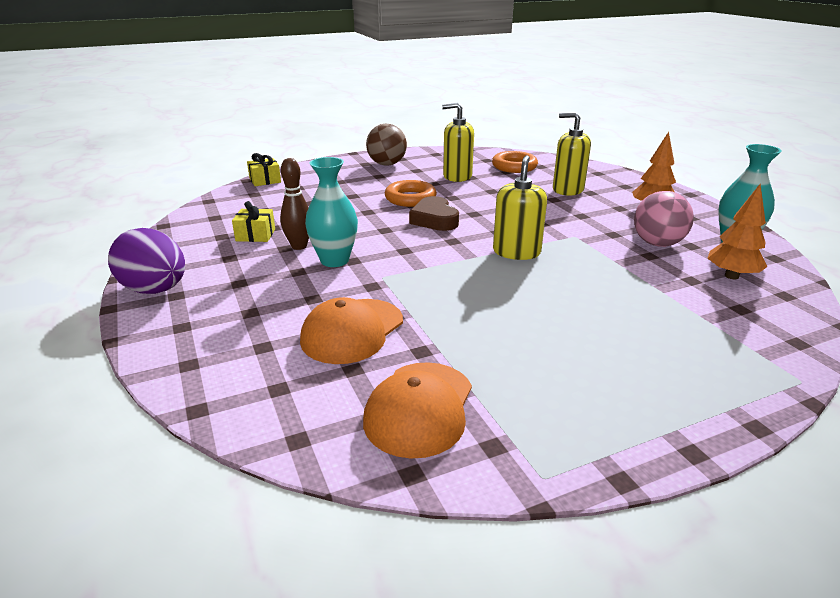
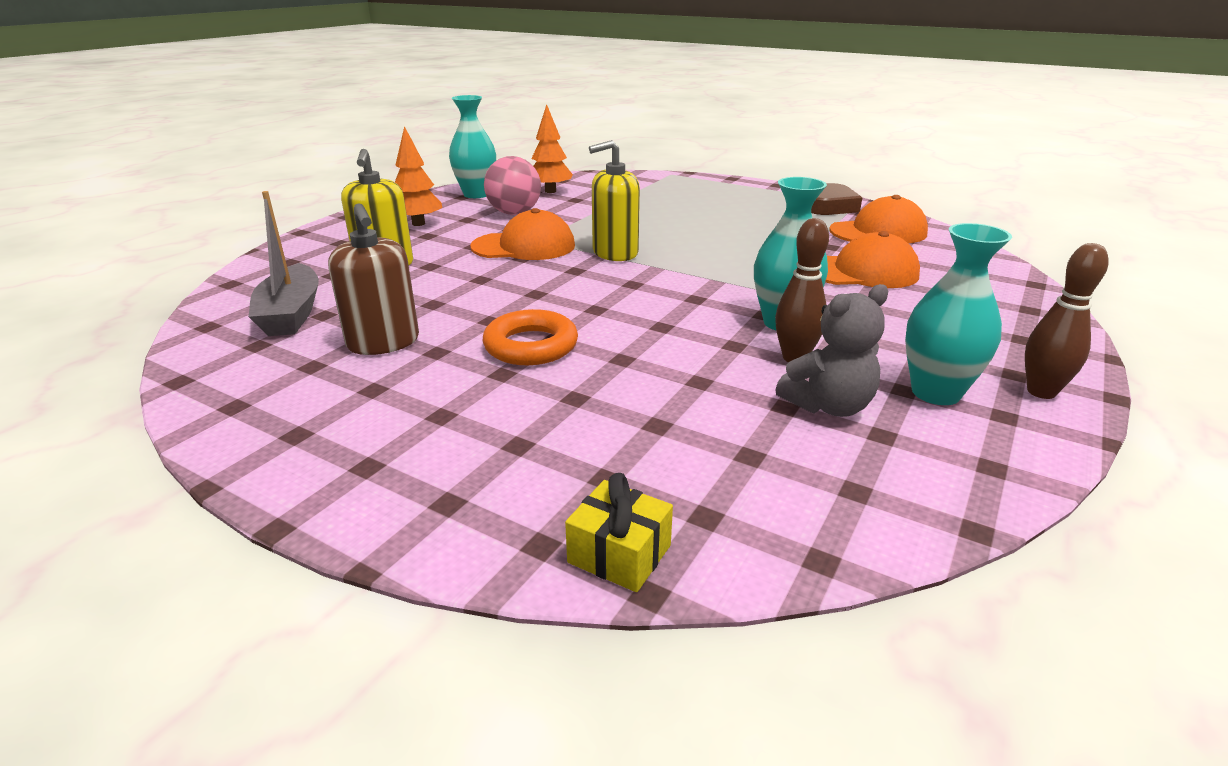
camera: 125 degrees left, 0 degrees up
(155, 290) = (1041, 392): purple egg -> brown bowling pin
(212, 263) = (935, 393): none -> turquoise vase
(255, 235) = (828, 406): yellow gift -> grey teddy bear
(387, 164) = (354, 434): brown ball -> none
(434, 219) = (588, 308): brown heart -> brown heart (830, 207)
(457, 176) = (383, 342): yellow soap dispenser -> brown soap dispenser
(514, 166) = (291, 314): orange ring -> grey boat
(564, 228) = (524, 246): none -> orange cap

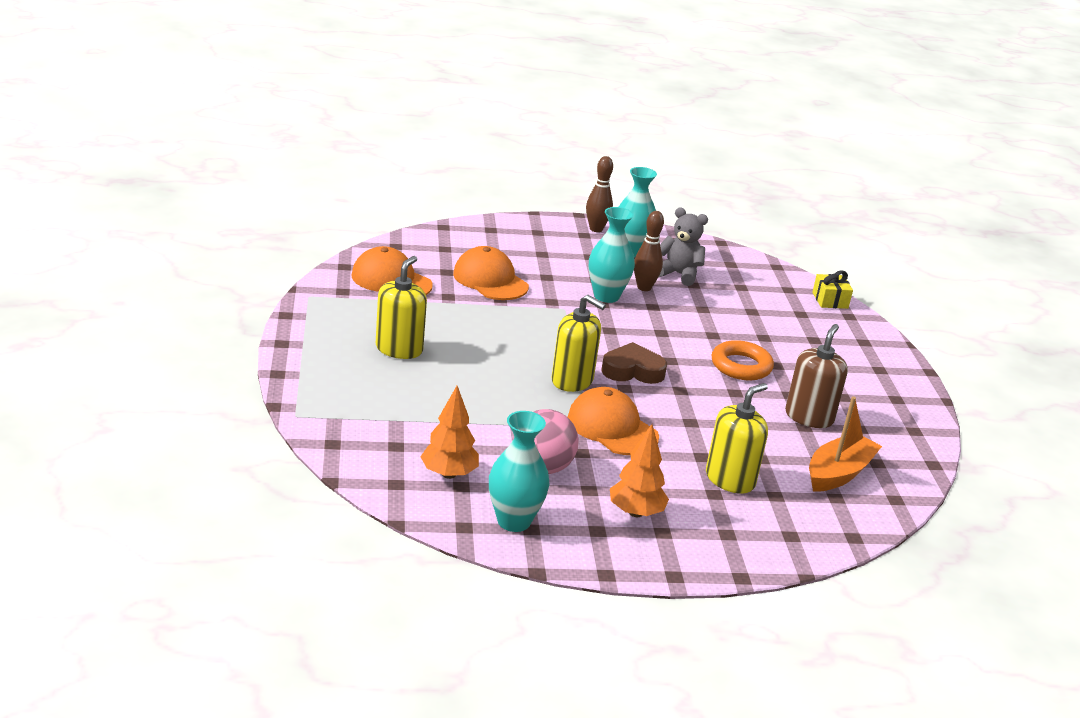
camera: 130 degrees left, 0 degrees up
(291, 314) = (838, 473): grey boat -> orange boat
(736, 210) = (399, 349): none -> yellow soap dispenser
(830, 207) = (337, 306): brown heart -> brown heart (632, 370)

